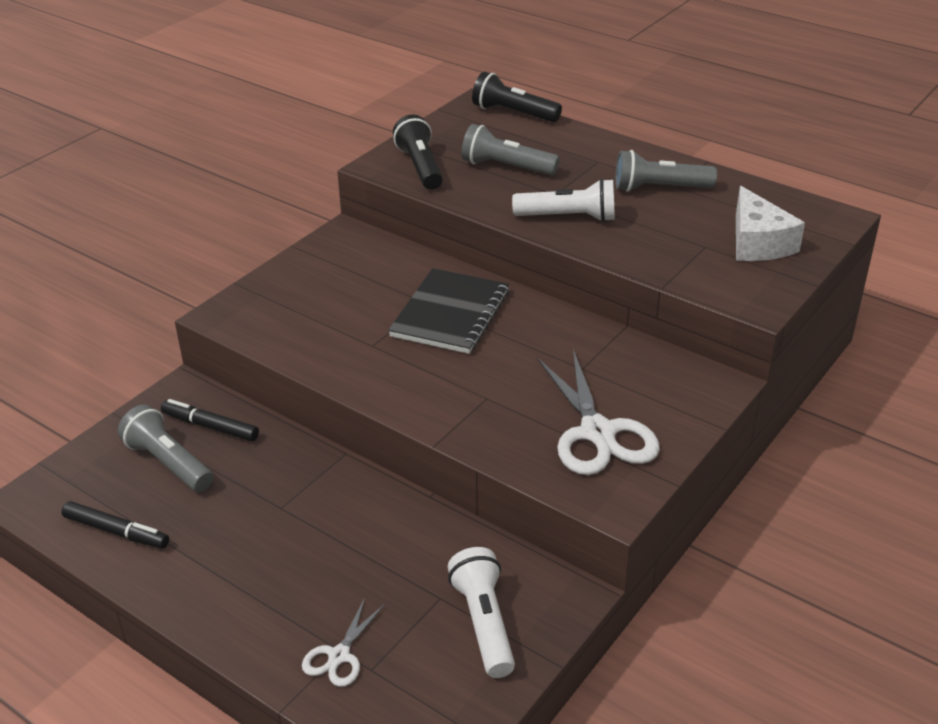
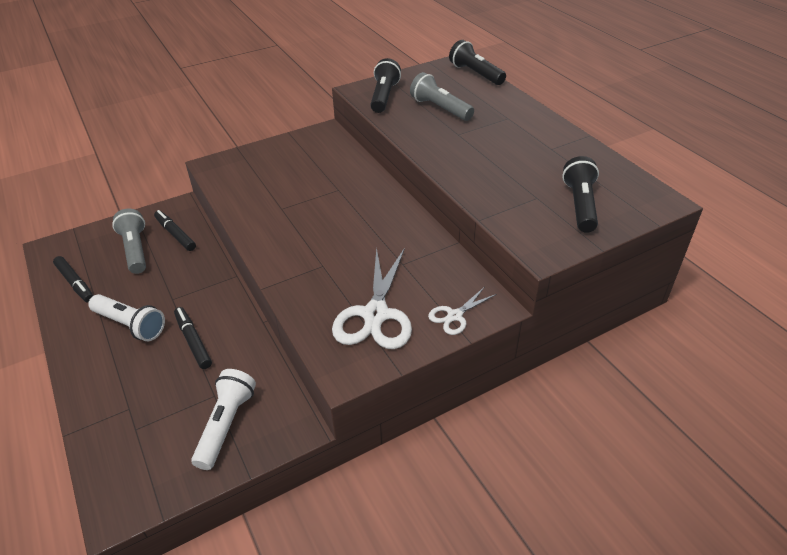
camera: 25 degrees right, 5 degrees up
(339, 656) = (124, 412): white scissors -> white scissors (455, 316)
(357, 547) = (193, 341): none -> black marker
(450, 314) = (346, 201): black notebook -> none
(568, 217) = (453, 152): white flashlight -> white flashlight (130, 325)
(659, 188) = (536, 147): grey flashlight -> none
(758, 243) = (580, 205): white cheese -> black flashlight

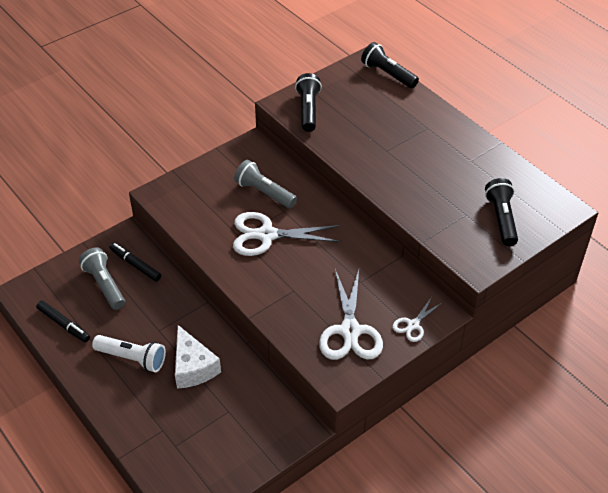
camera: 10 degrees left, 5 degrees up
(193, 341) = (193, 367): black marker -> white cheese
(226, 425) = (247, 433): white flashlight -> none
(311, 210) = (267, 235): none -> white scissors
(440, 108) = (364, 121): grey flashlight -> grey flashlight (264, 192)

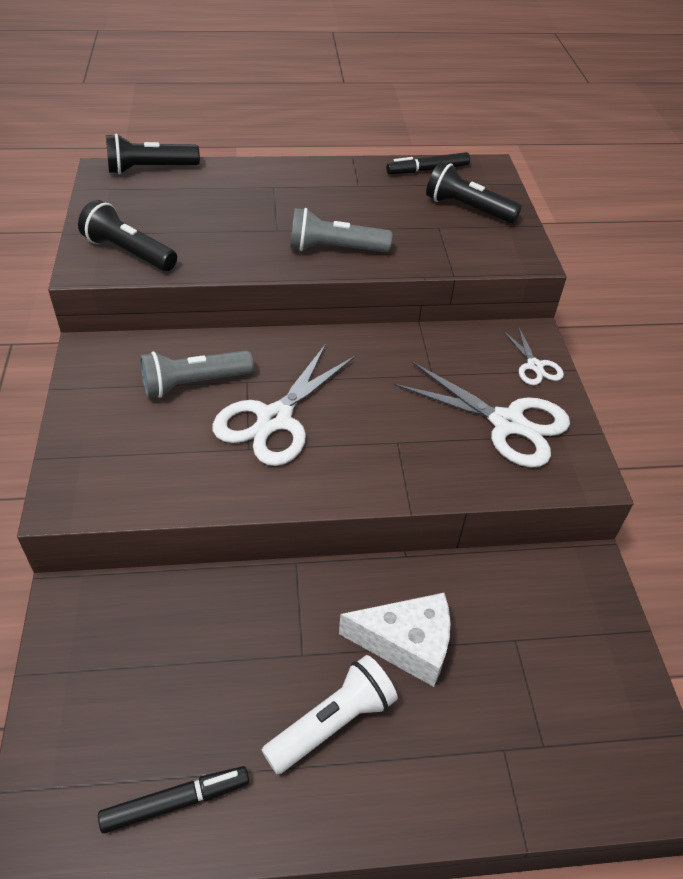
camera: 60 degrees left, 0 degrees up
(105, 285) = (143, 688): grey flashlight -> grey flashlight (335, 249)
(135, 265) = (142, 621): black marker -> black marker (427, 170)

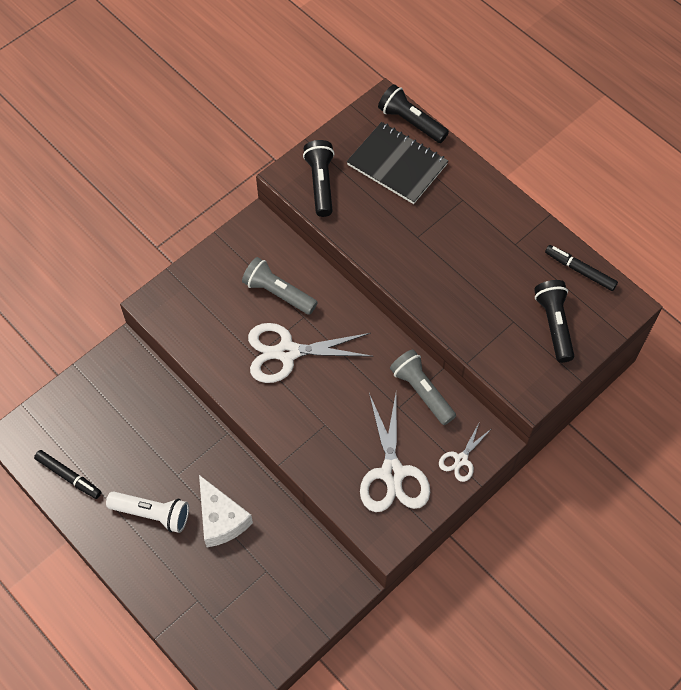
camera: 55 degrees right, 15 degrees up
(182, 199) = (397, 164): none -> black notebook
(335, 249) = (429, 281): grey flashlight -> grey flashlight (422, 391)

